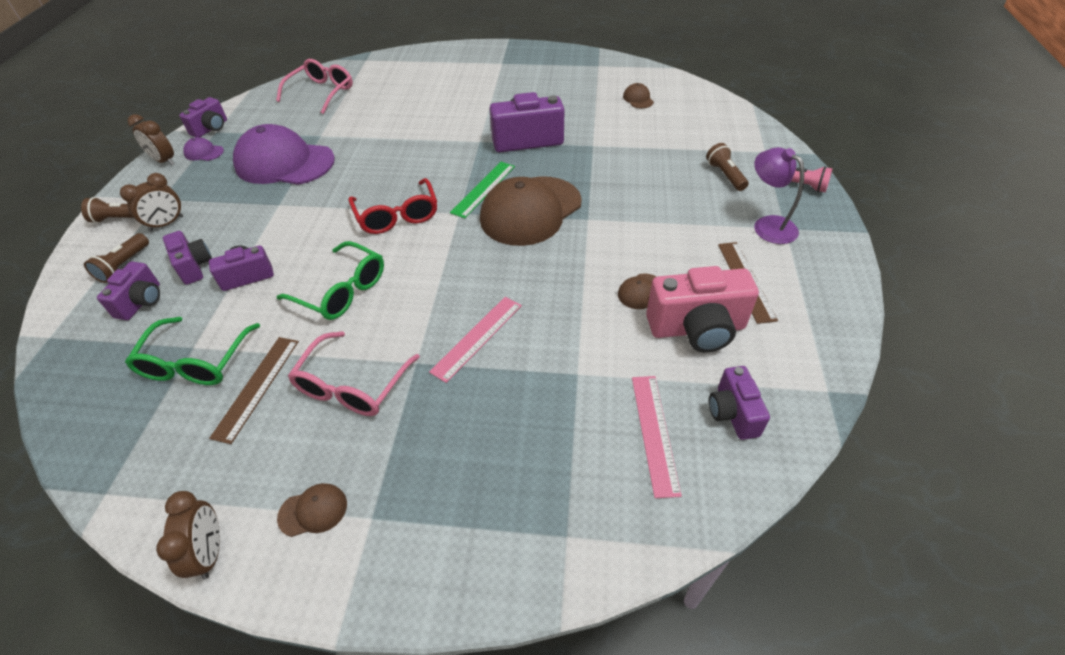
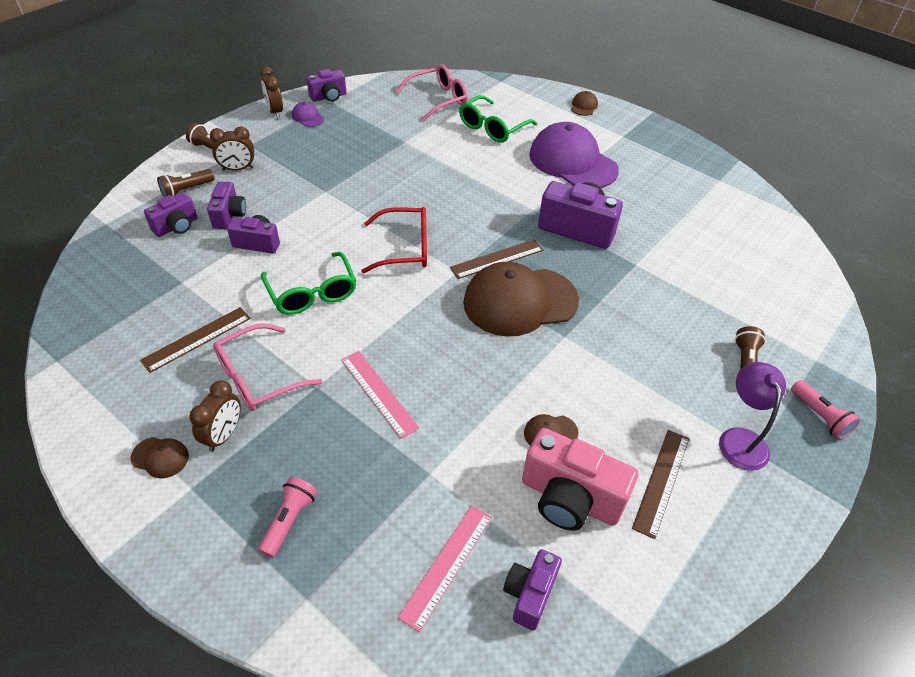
camera: 30 degrees right, 0 degrees up
(195, 362) = (174, 295): green glasses -> green glasses (492, 128)
(210, 552) = (81, 444): brown clock -> brown clock (224, 435)
(284, 163) = (358, 154): purple cap -> purple cap (572, 162)
(397, 216) = (405, 248): red glasses -> red glasses turned 105 degrees counterclockwise
(477, 338) = (378, 393): pink ruler -> pink ruler turned 75 degrees clockwise
(484, 189) = (497, 259): green ruler -> brown ruler
(492, 484) = (289, 520): none -> pink flashlight
(638, 99) = (728, 235): brown cap -> brown cap (584, 106)

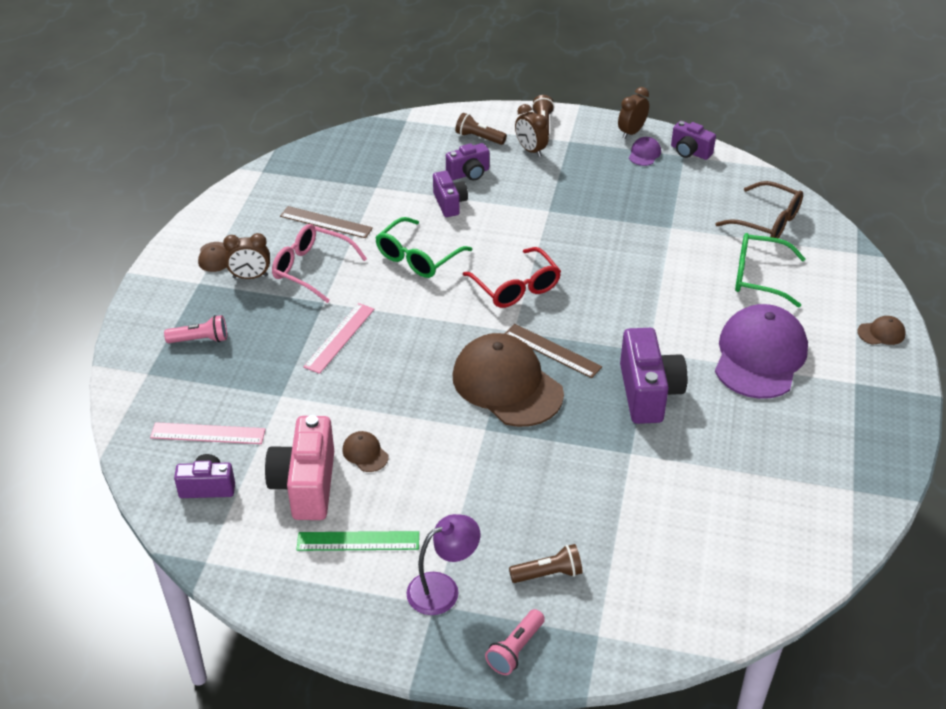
camera: 65 degrees right, 5 degrees down
(176, 226) = (432, 154): purple camera -> none
(438, 99) = (767, 221): pink glasses -> brown glasses
(662, 482) = (358, 541): brown ruler -> green ruler

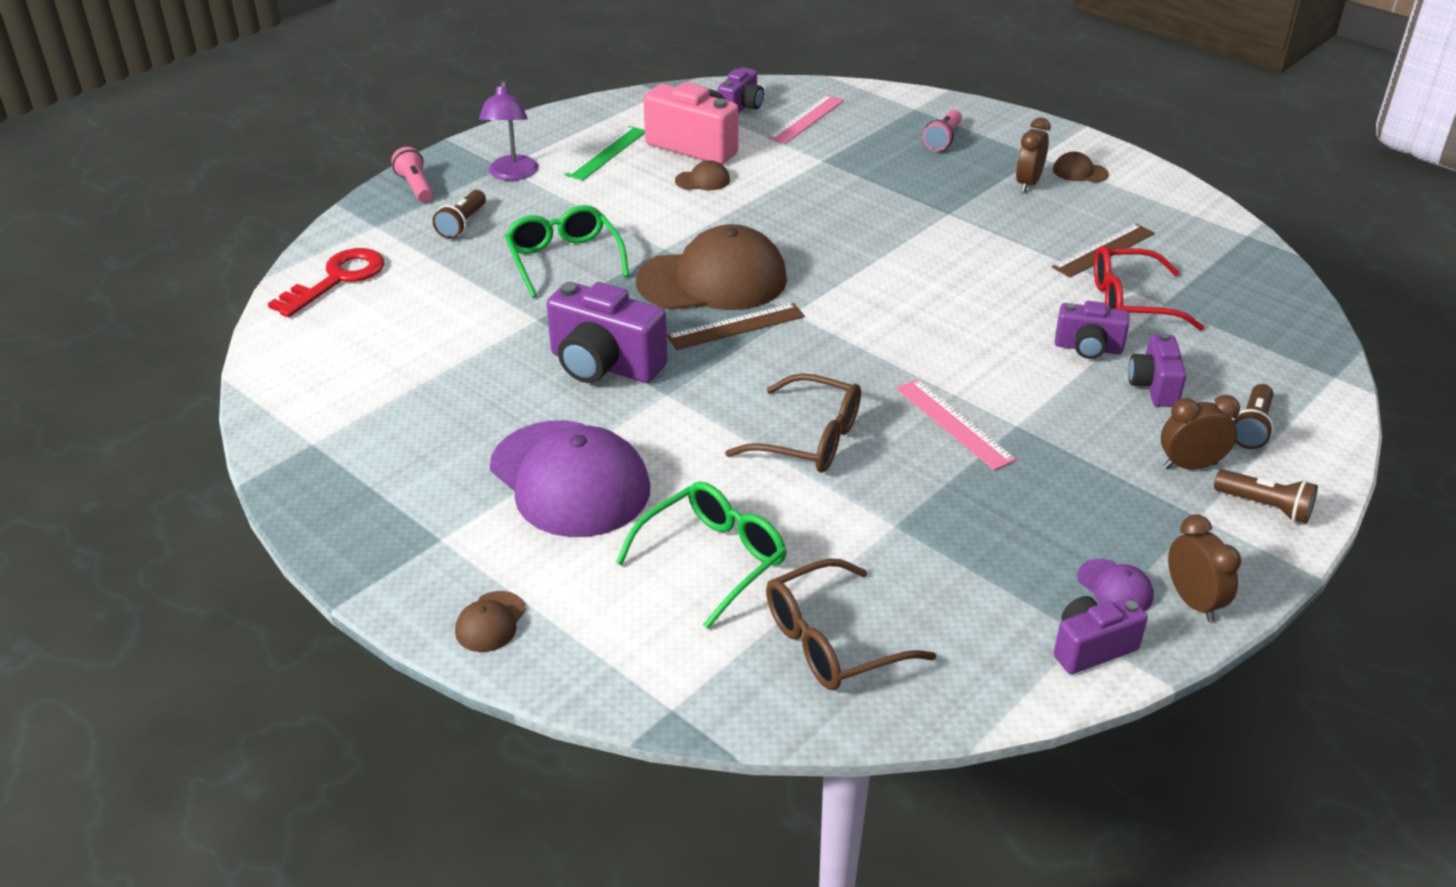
camera: 120 degrees right, 5 degrees down
(311, 269) = (1015, 220): pink glasses -> none
(339, 337) = (880, 208): pink ruler -> pink ruler (954, 423)
(417, 258) = (984, 291): green glasses -> green glasses (564, 259)
(479, 138) = (1251, 427): brown flashlight -> brown flashlight turned 150 degrees clockwise
(516, 288) = (869, 340): red glasses -> red glasses (1130, 302)
(633, 278) = (810, 439): none -> brown glasses
(689, 606) = (337, 279): none -> red key

